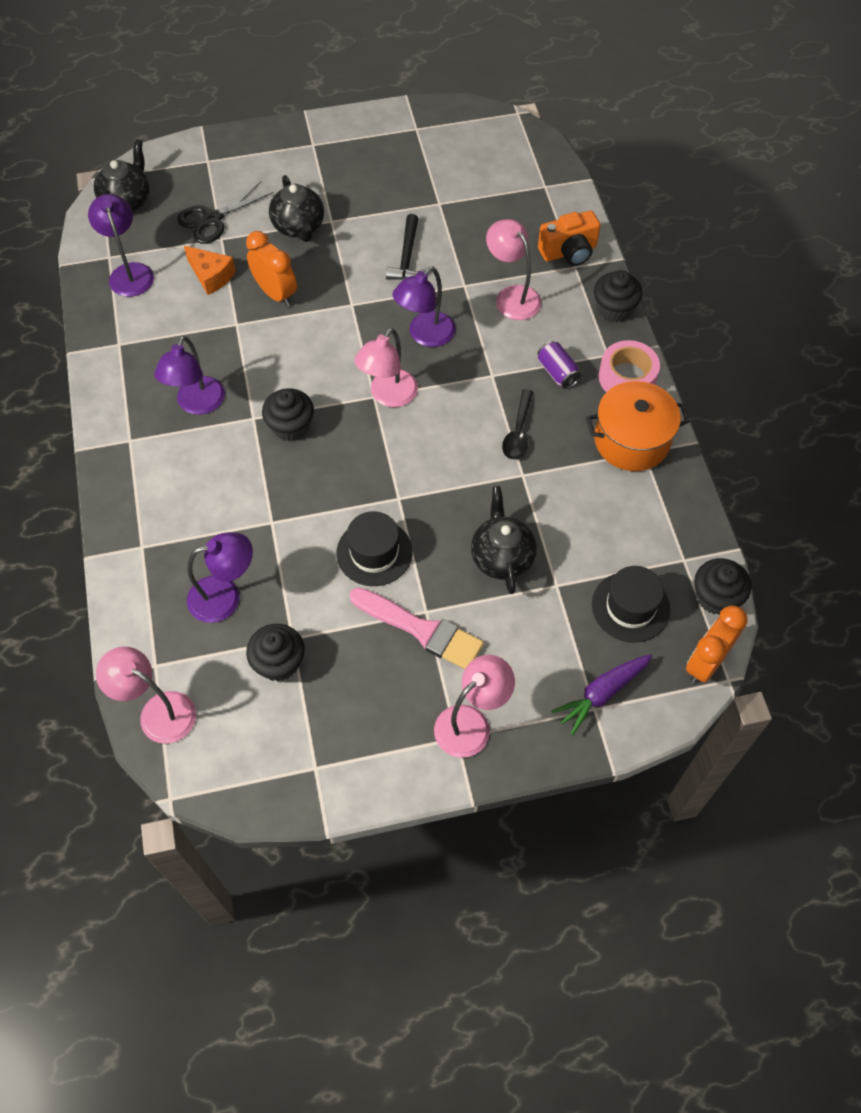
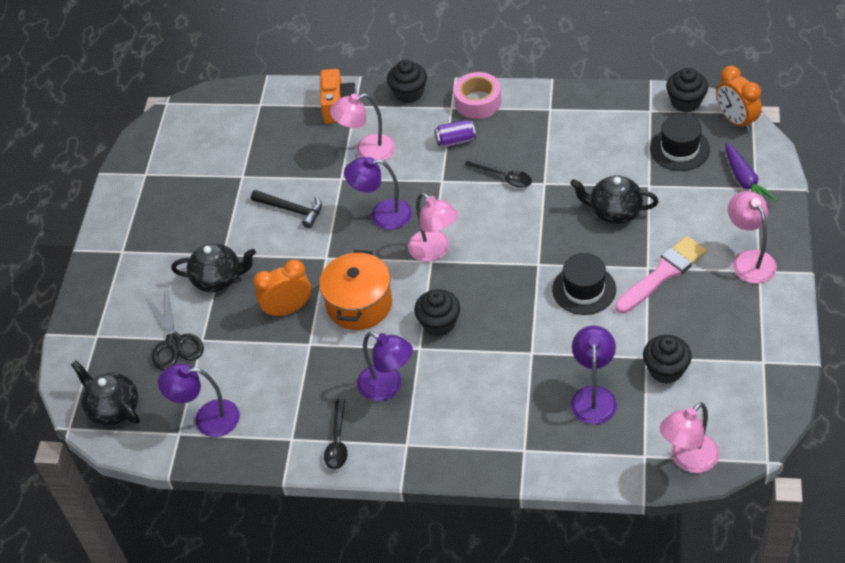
camera: 65 degrees left, 10 degrees down
(122, 381) = (337, 441): none -> black spoon
(211, 276) = (244, 354): orange cheese -> none
(425, 335) = (382, 215): purple lamp -> purple lamp turned 120 degrees clockwise
(631, 440) = (537, 113): orange pot -> orange pot (359, 304)

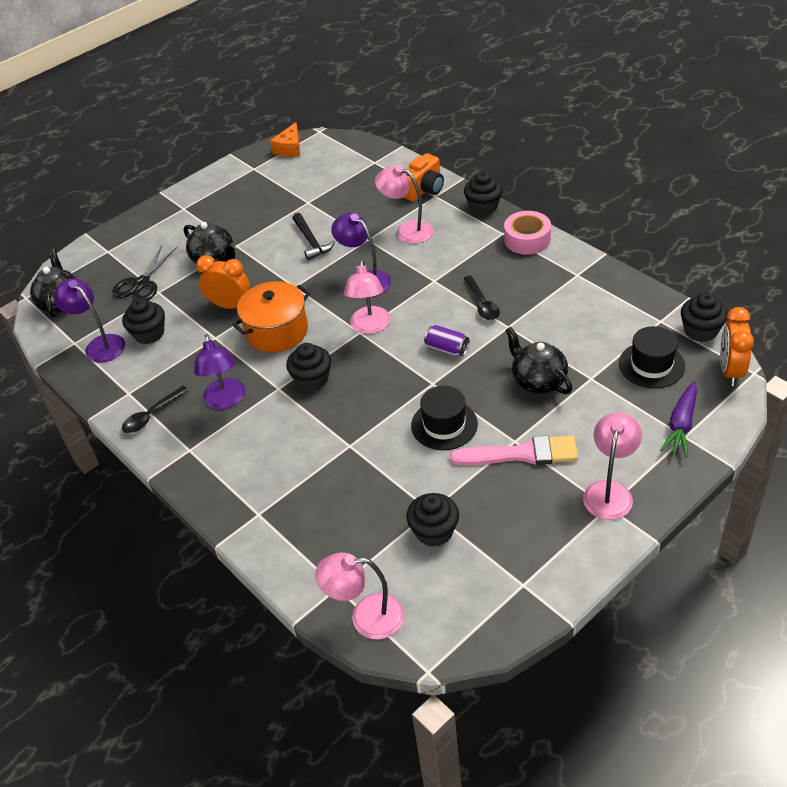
camera: 40 degrees right, 5 degrees down
(158, 135) = (290, 149): none -> orange cheese
(243, 380) = (149, 334): none -> black cupcake
(456, 141) = (477, 258): purple can -> purple can (447, 349)
(593, 396) = (354, 511): purple lamp -> none

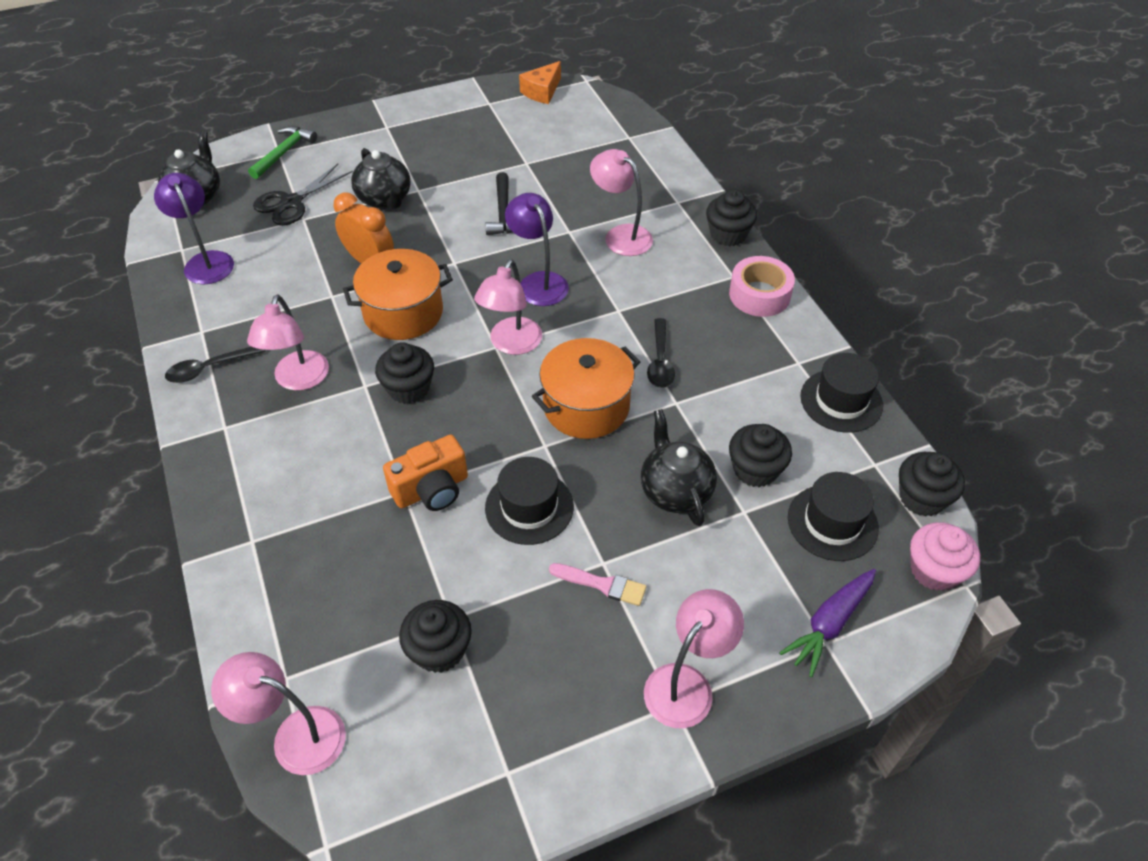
camera: 15 degrees right, 5 degrees up
(112, 250) = (283, 153): none -> green hammer
(149, 334) = (264, 266): black cupcake -> black cupcake (755, 469)
(226, 401) = (299, 380): purple lamp -> pink lamp
(424, 190) = (668, 190): orange camera -> orange camera (432, 489)
(447, 349) = (586, 406): purple can -> orange pot
(521, 454) = (602, 584): pink brush -> pink brush, size x0.58
(618, 289) = (841, 401): none -> black hat
(730, 371) = (934, 570): orange clock -> pink cupcake

